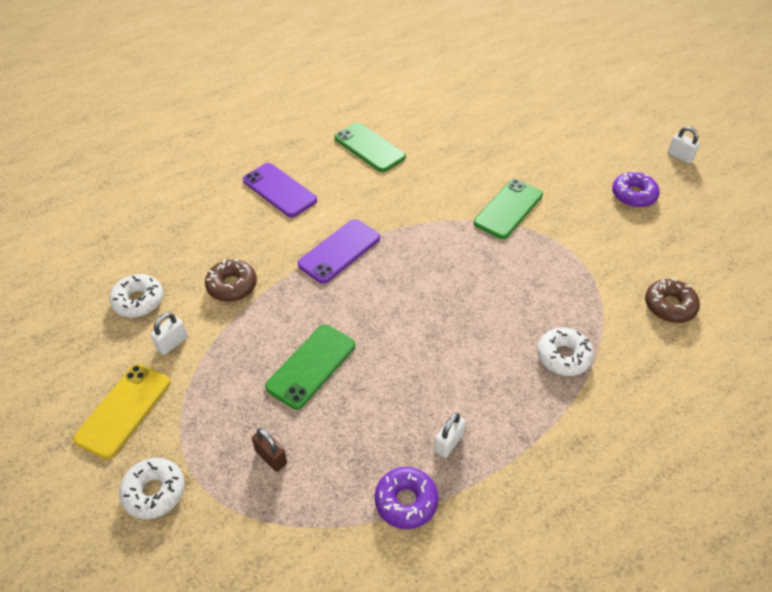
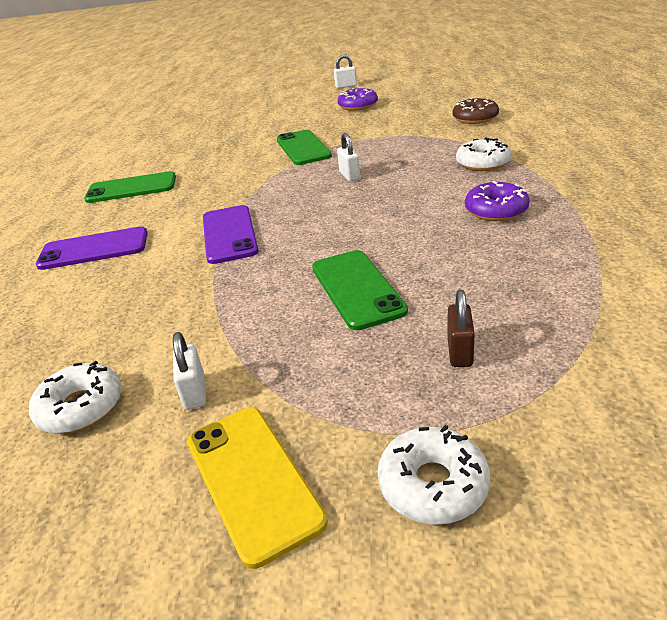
camera: 50 degrees left, 15 degrees down
(232, 285) = (173, 316): brown donut -> none
(271, 457) = (459, 352): brown padlock -> brown padlock turned 75 degrees counterclockwise
(406, 501) = (587, 274): purple donut -> purple donut (496, 210)
(448, 443) = (531, 234): white padlock -> white padlock (349, 176)

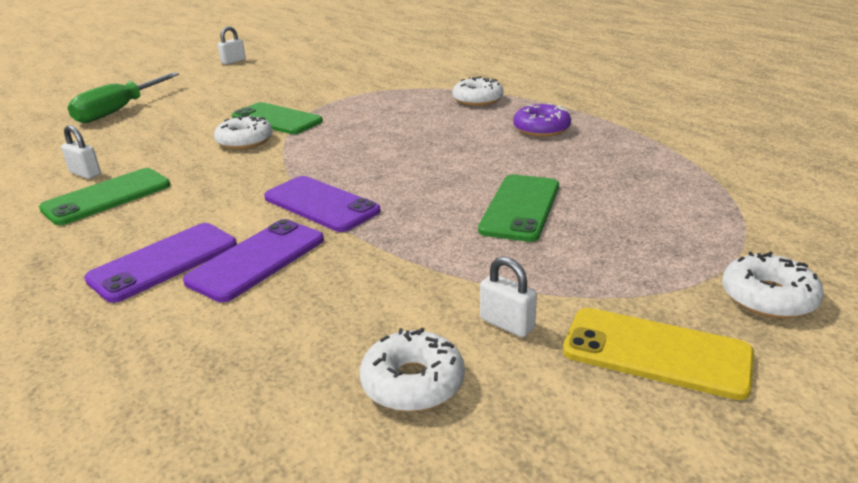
camera: 40 degrees left, 5 degrees down
(136, 267) = (257, 260): none -> purple phone
(223, 118) = (118, 111): none -> green screwdriver
(258, 163) = (245, 141): none -> white donut
(349, 176) = (369, 131): white padlock -> white padlock (85, 173)
(357, 289) = (520, 208): green phone -> green phone turned 75 degrees clockwise
(358, 106) = (278, 76): purple donut -> none
(459, 352) = (661, 221): brown padlock -> none
(475, 118) = (417, 69): brown donut -> none

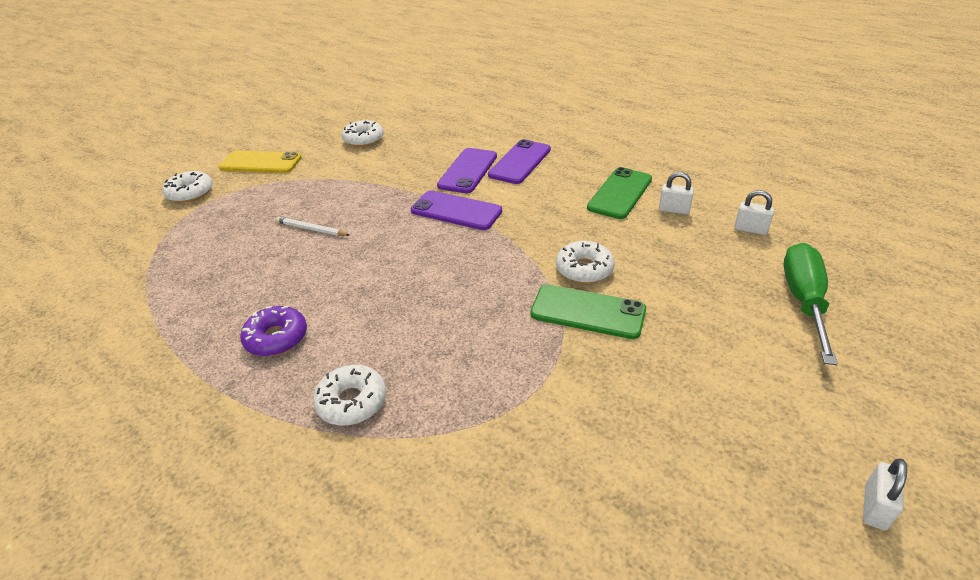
camera: 165 degrees right, 10 degrees up
(507, 324) = (325, 163): white padlock -> white padlock (750, 229)
(520, 208) = (311, 229): green phone -> white pencil

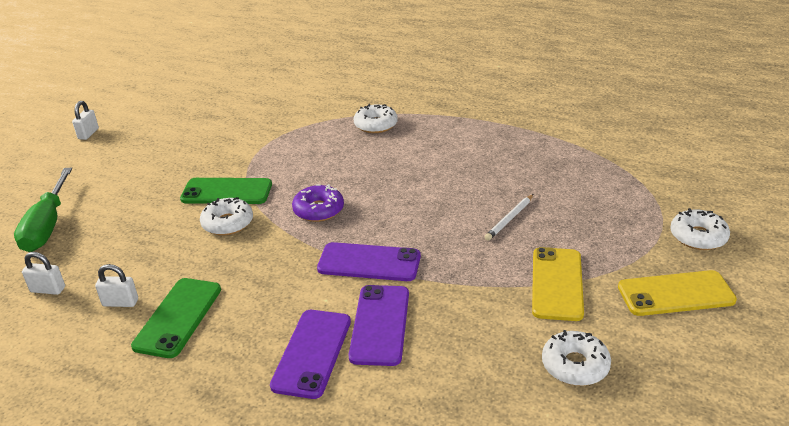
camera: 165 degrees right, 5 degrees down
(276, 338) = (453, 143): purple donut -> purple donut (318, 210)
(311, 229) = (509, 219): white pencil -> white pencil turned 120 degrees clockwise
(328, 178) = (557, 284): none -> yellow phone

